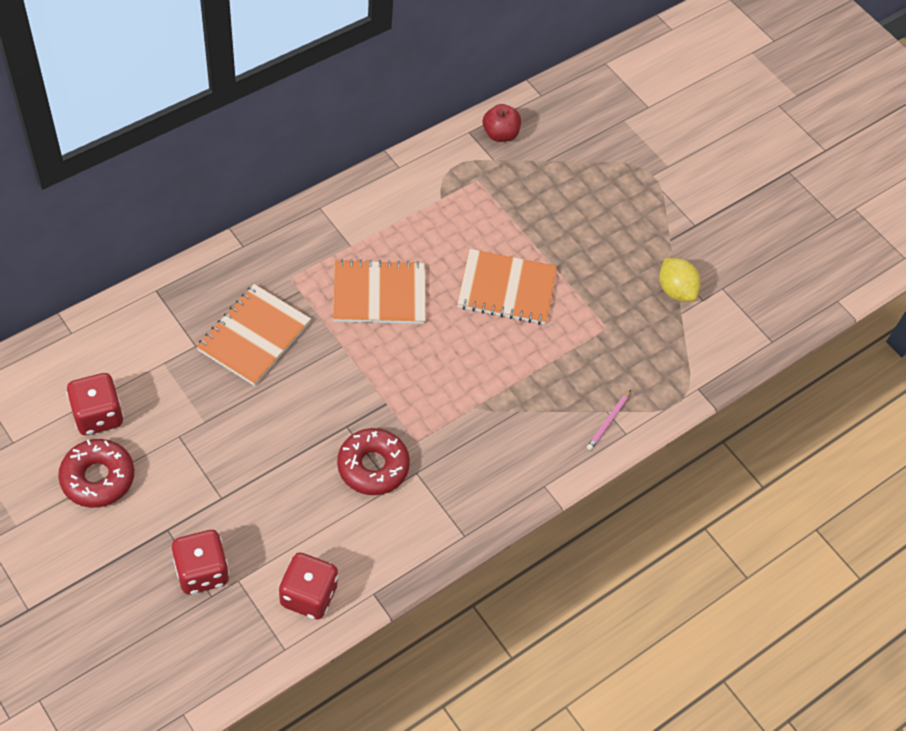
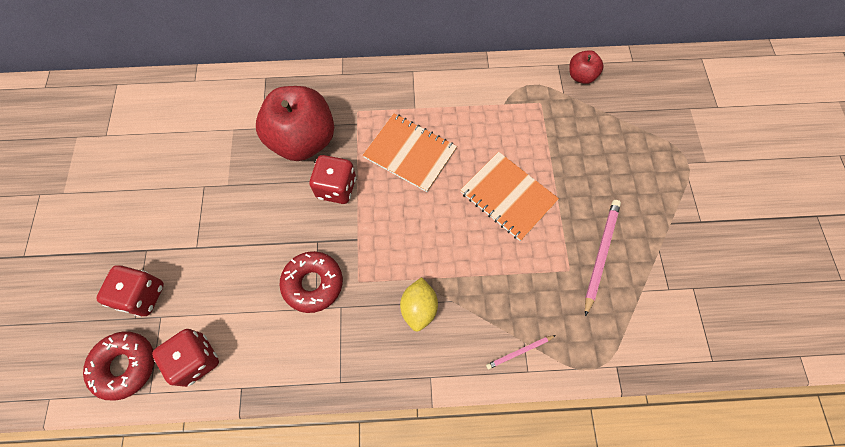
camera: 40 degrees right, 10 degrees up
(98, 415) = (167, 144): red dice -> red dice (336, 188)
(98, 478) = (133, 188): red donut -> red donut (125, 366)
(254, 336) = (303, 140): orange notebook -> red apple
(625, 299) = (600, 254): none -> pink pencil
(675, 290) = (649, 268): yellow lemon -> yellow lemon (419, 308)

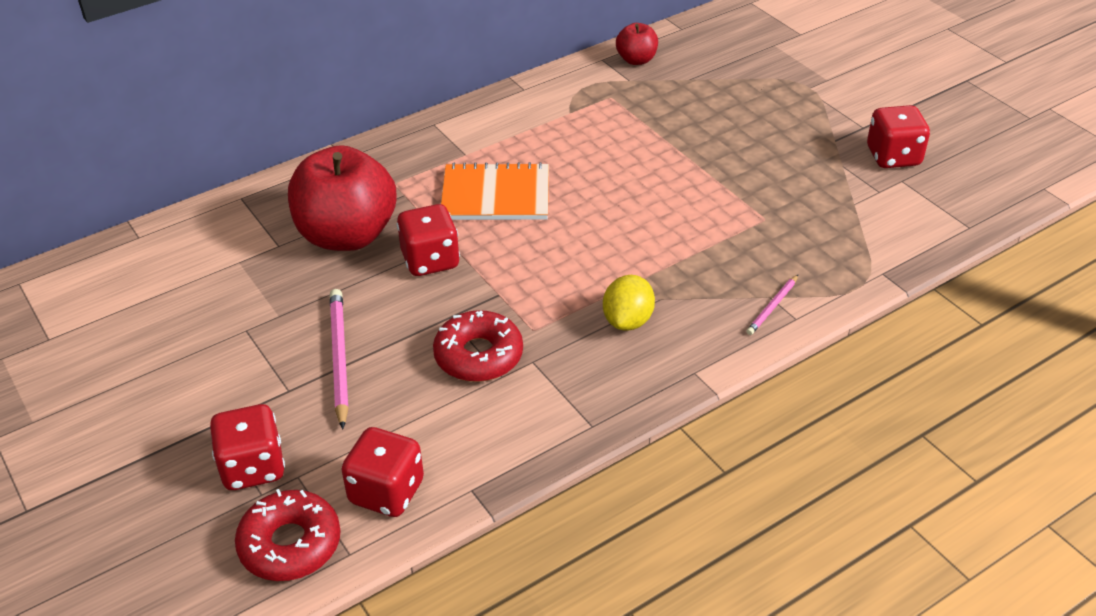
camera: 30 degrees left, 25 degrees down
(419, 308) = (628, 320): yellow lemon -> yellow lemon turned 45 degrees clockwise
(508, 197) = (644, 187): orange notebook -> none
(600, 254) = (786, 193): pink pencil -> pink pencil (339, 358)
(703, 262) = (893, 157): none -> red dice

